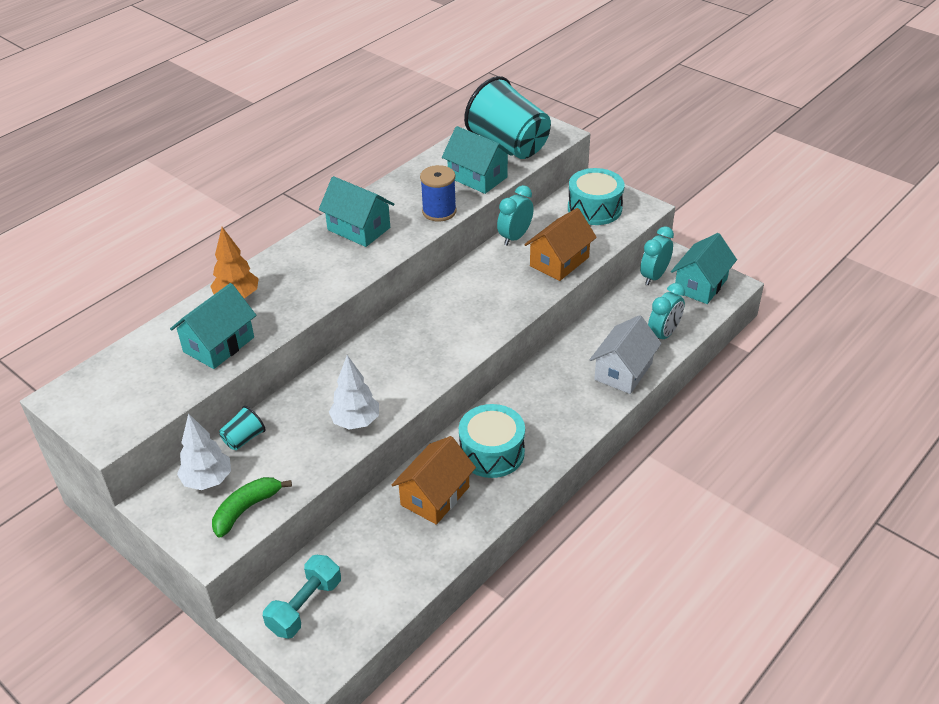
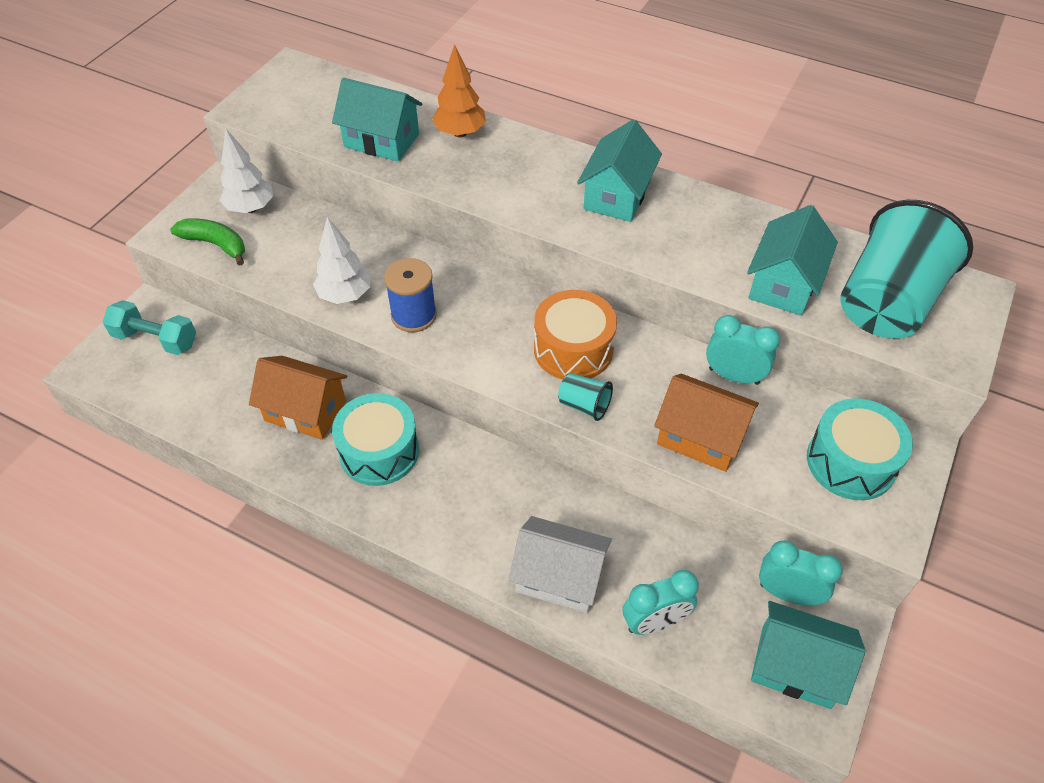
camera: 75 degrees right, 10 degrees up
(244, 439) = (309, 217): turquoise cup -> turquoise cup (584, 405)
(439, 211) = (685, 260): blue spool -> blue spool (413, 315)
(465, 303) = (573, 349): none -> orange drum
(663, 334) = (655, 622): turquoise clock -> turquoise clock turned 45 degrees counterclockwise

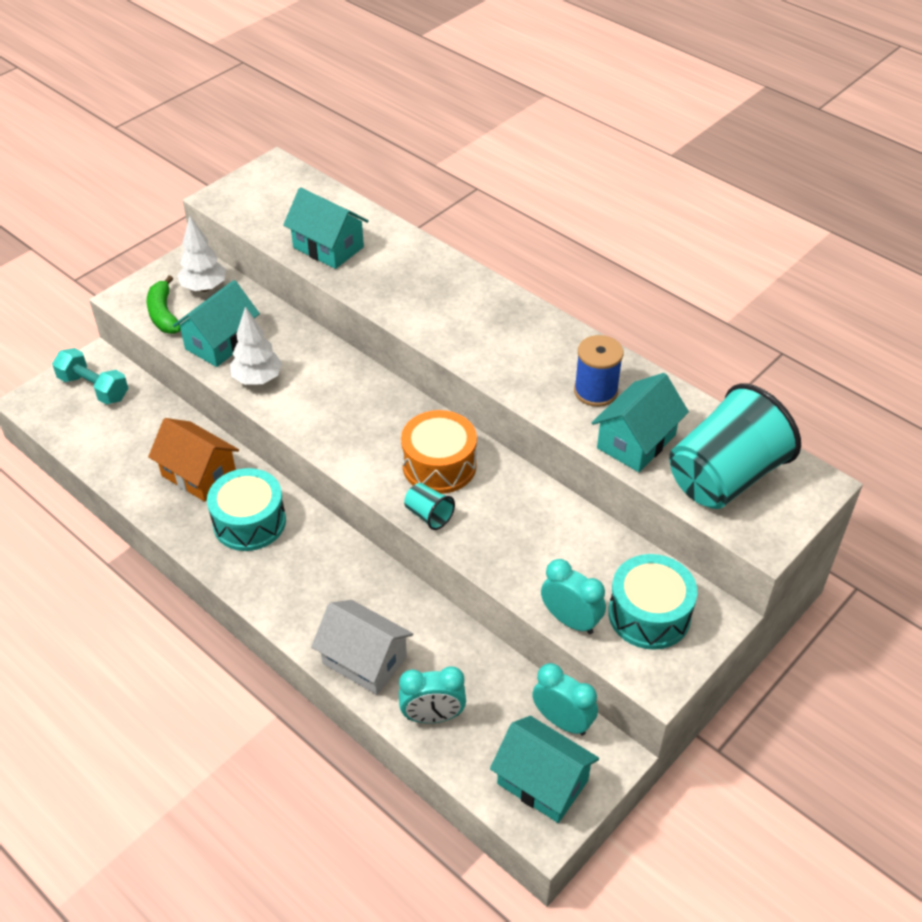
camera: 15 degrees right, 5 degrees down
(215, 244) = (163, 314): green banana -> green banana turned 150 degrees counterclockwise
(413, 315) = (310, 408): blue spool -> blue spool (595, 391)
(460, 133) = (401, 252): orange tree -> none
(617, 195) = (519, 334): turquoise house -> turquoise house (221, 342)
(700, 437) = (521, 563): orange house -> none
(733, 376) = (575, 518): turquoise clock -> turquoise clock (570, 620)

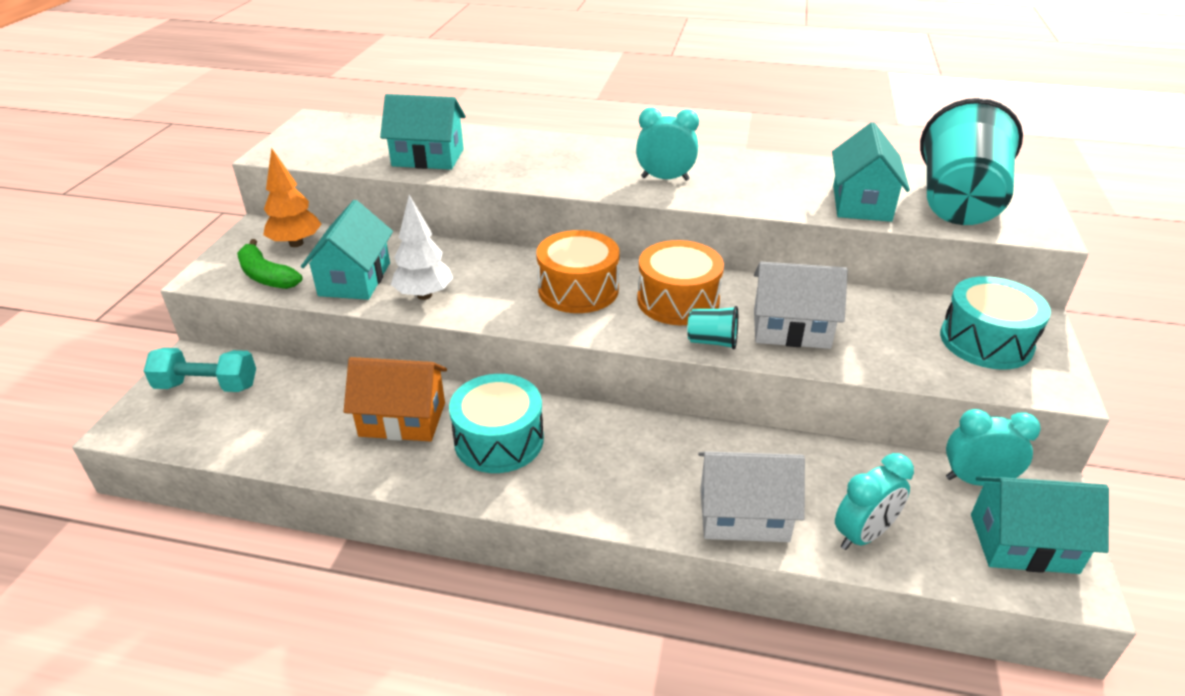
camera: 30 degrees left, 10 degrees down
(204, 287) = (296, 243): white tree -> orange tree
(373, 421) = (578, 289): none -> orange drum
(501, 531) = (791, 329): none -> white house
(570, 620) = (933, 373): turquoise clock -> turquoise clock (665, 179)
(595, 391) = (785, 182): blue spool -> none

